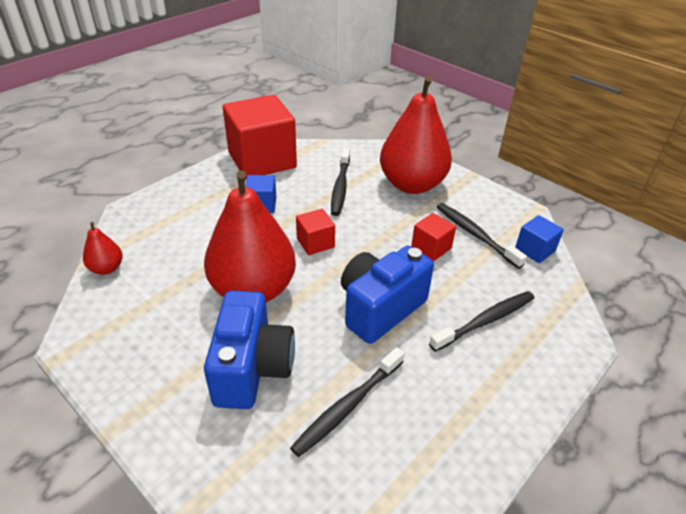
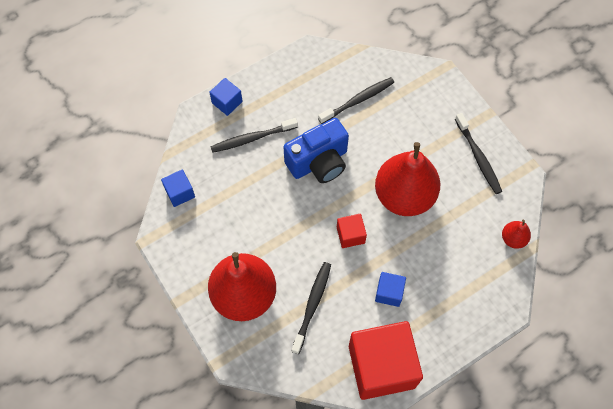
camera: 165 degrees left, 25 degrees up
(252, 368) = (410, 134): blue camera -> none
(431, 248) = (260, 211): red cube -> none
(475, 235) = (218, 218): black toothbrush -> black toothbrush (478, 157)
(551, 362) = (227, 102): none -> blue cube

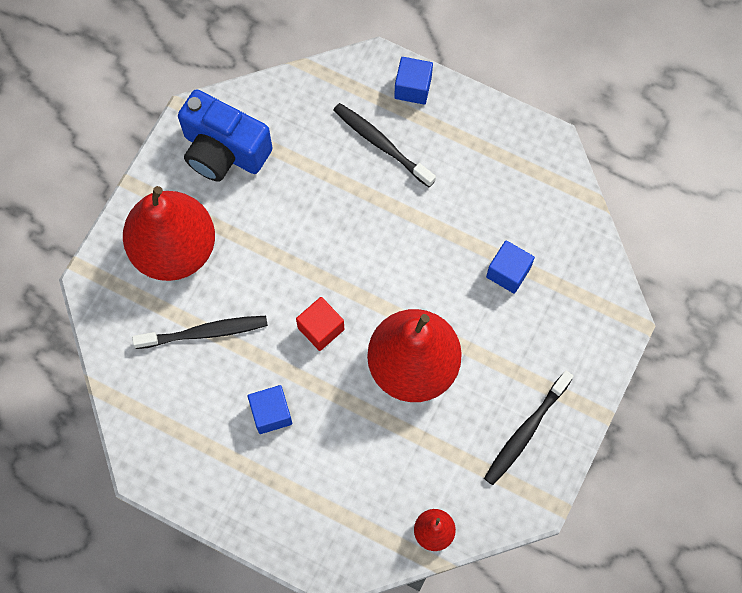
camera: 60 degrees right, 5 degrees up
(180, 193) = (260, 105): blue cube -> blue cube (508, 272)
(319, 162) = (397, 239): blue camera -> blue camera (224, 151)
(358, 100) = (514, 239): black toothbrush -> none
(381, 366) = (173, 452): red cube -> none

